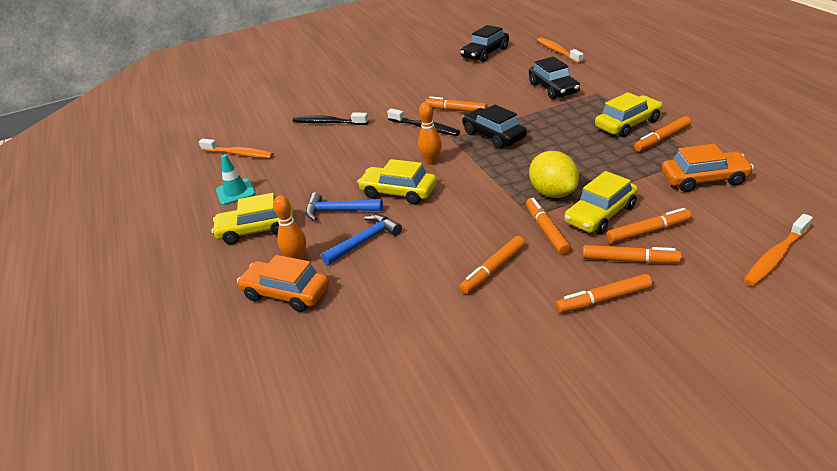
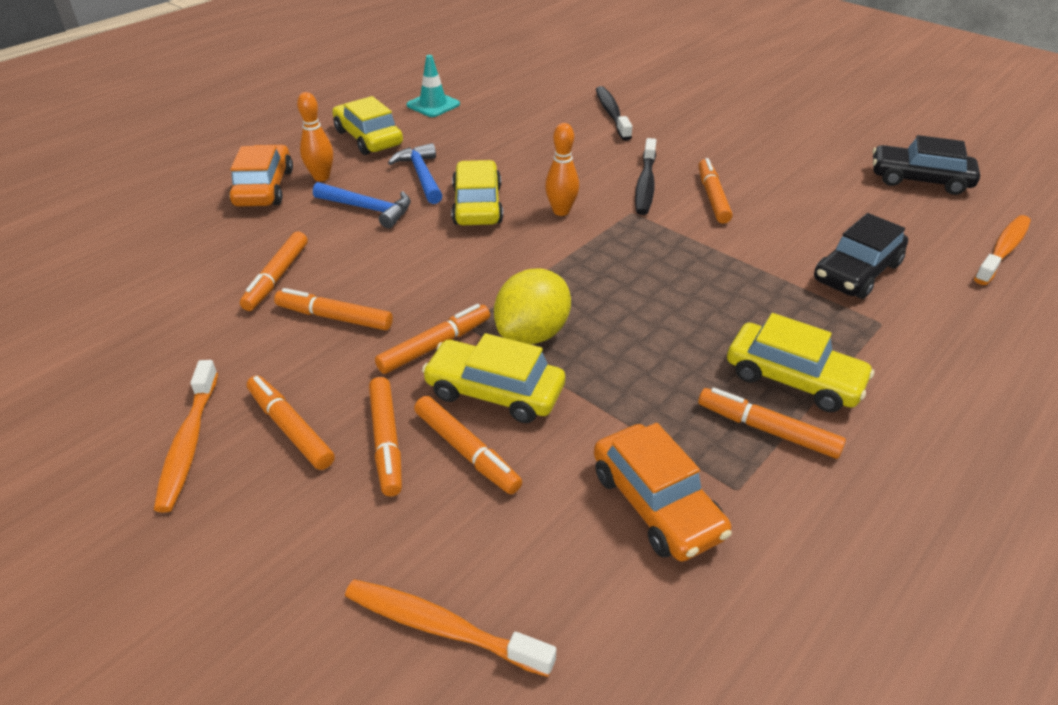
camera: 60 degrees right, 5 degrees up
(239, 154) = (509, 83): orange toothbrush -> orange toothbrush (188, 444)
(426, 294) = (277, 277): none -> orange marker
(493, 136) = (661, 246): black car -> none

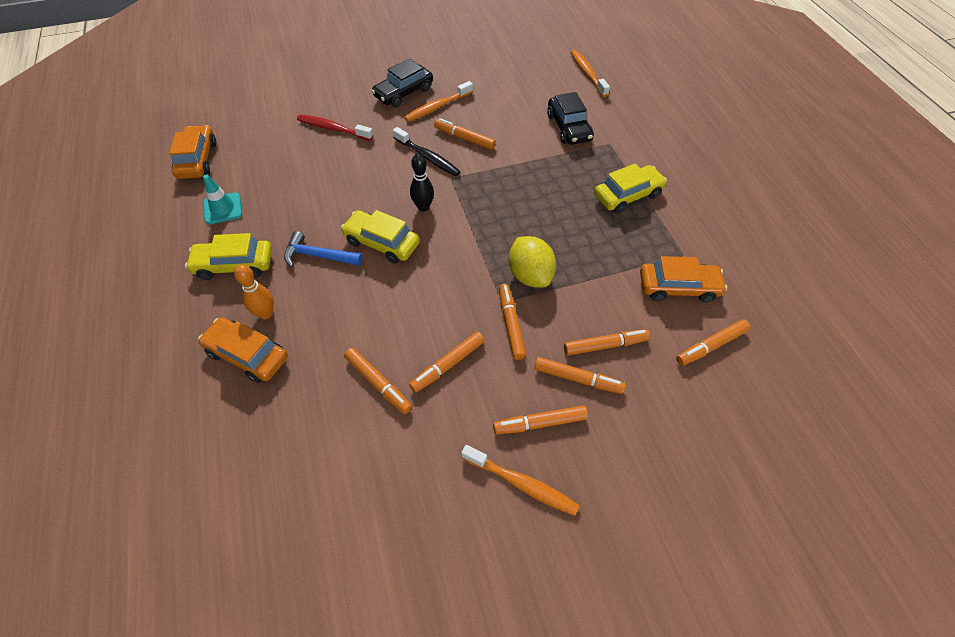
camera: 60 degrees left, 15 degrees up
(368, 209) = (335, 301): blue hammer -> none
(441, 627) = (711, 403): orange toothbrush -> orange toothbrush (437, 107)
(481, 69) = (197, 159): none -> orange car
(494, 392) = (567, 313): yellow car -> none
(561, 211) = (423, 207): orange bowling pin -> black bowling pin
(611, 114) = (333, 129): black toothbrush -> red toothbrush
(767, 429) = (654, 223): orange marker -> orange marker (710, 346)
(919, 180) = (513, 60): black car -> black car (403, 93)

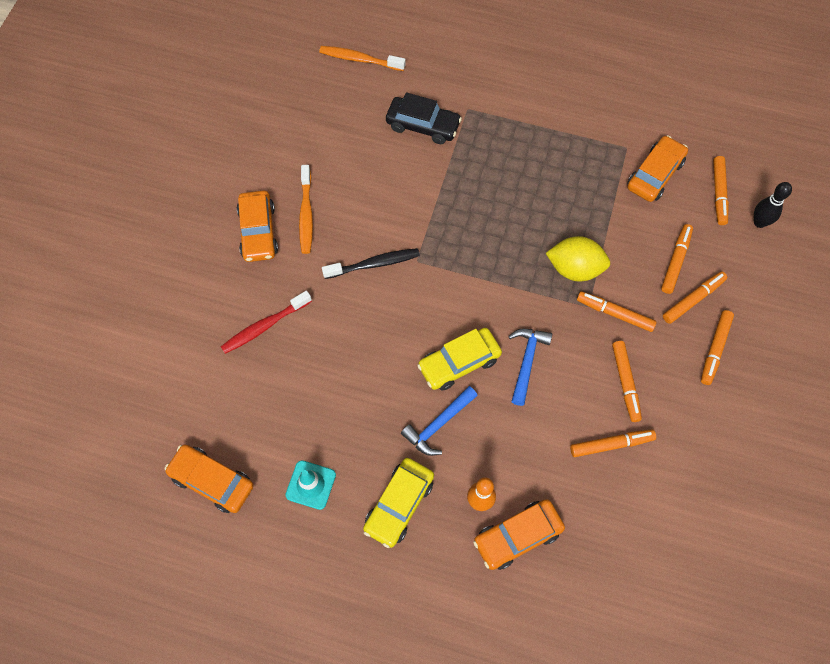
camera: 55 degrees left, 10 degrees up
(403, 93) = (258, 232): black car -> orange car
(415, 284) = (526, 361): none -> blue hammer
(423, 207) = (438, 305): black bowling pin -> black bowling pin (759, 222)
(464, 138) = (371, 218): orange marker -> none
(522, 484) = (755, 391): orange toothbrush -> none
(627, 195) = (538, 140): yellow car -> none

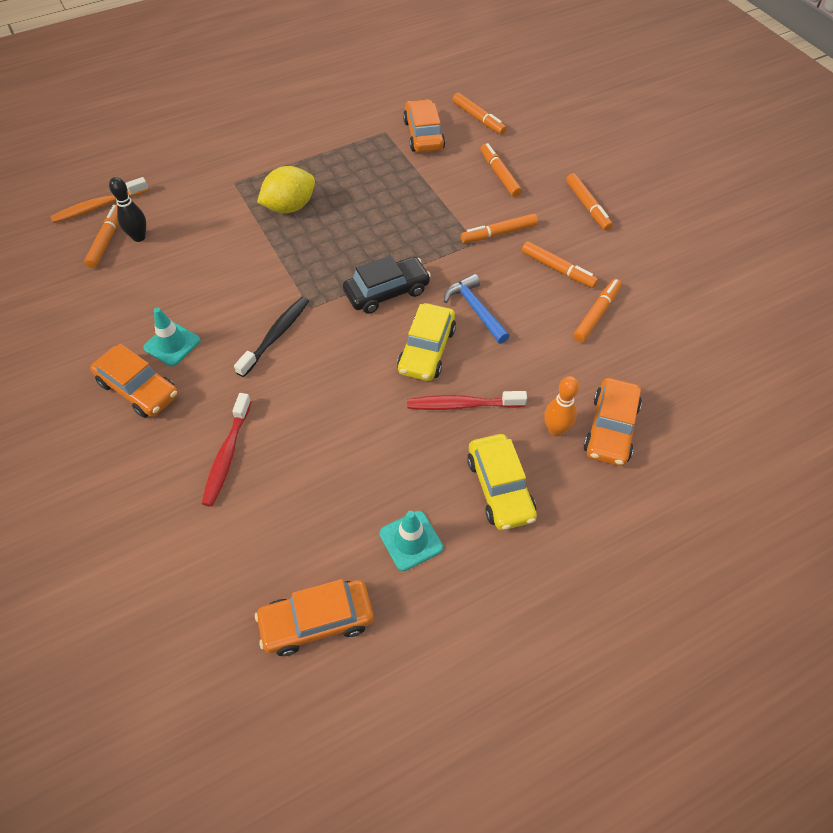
camera: 45 degrees left, 10 degrees down
(306, 214) = (172, 344): orange toothbrush -> turquoise traffic cone
(423, 125) = (208, 216): black car -> black car (387, 292)
(438, 425) = (462, 405): blue hammer -> red toothbrush
(574, 269) = (437, 226): yellow lemon -> yellow lemon (290, 207)
(693, 300) = (538, 188): orange marker -> orange marker (107, 240)
(759, 222) = (523, 117): black bowling pin -> black bowling pin (139, 237)

